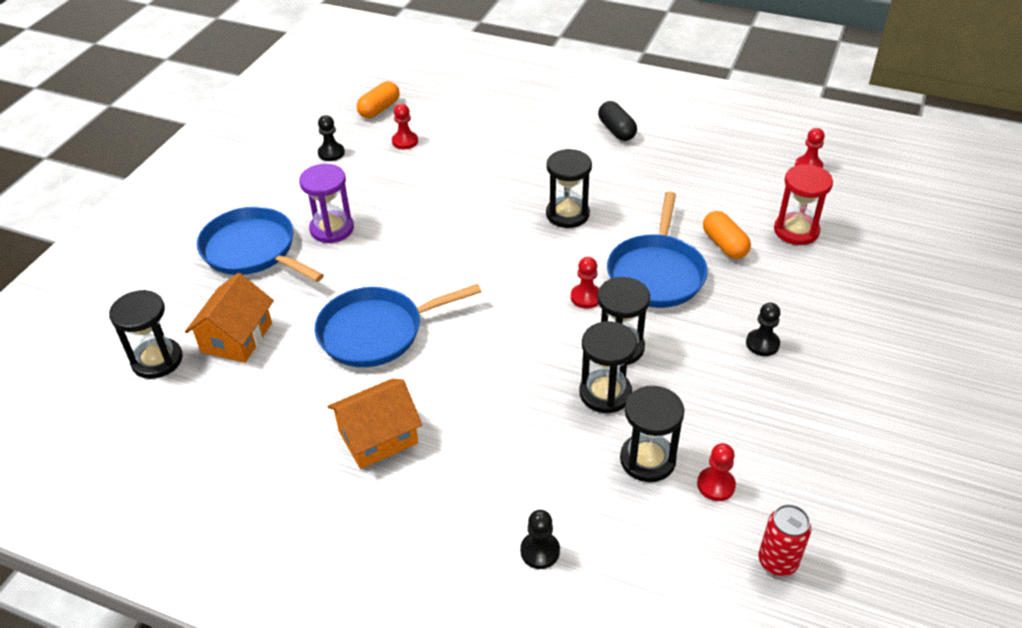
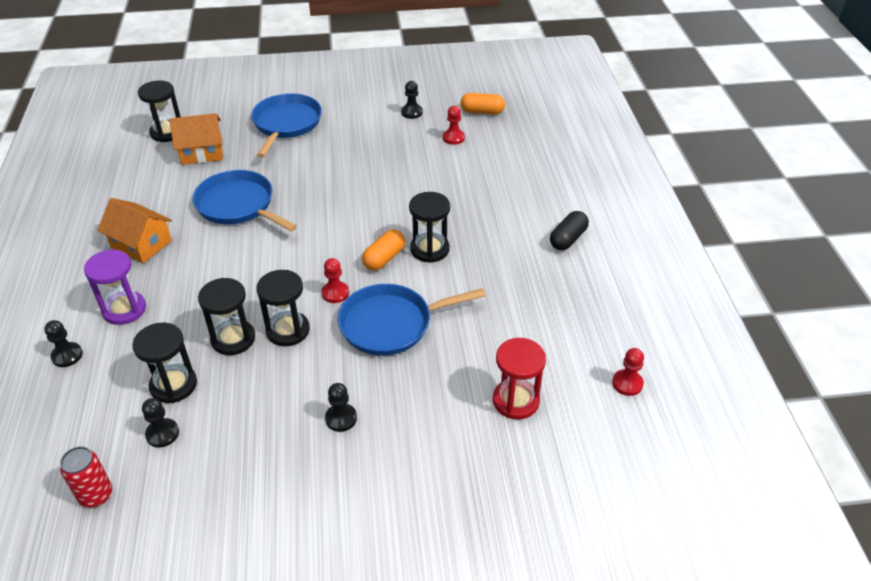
camera: 60 degrees right, 0 degrees up
(332, 229) = (330, 146): purple hourglass -> purple hourglass (124, 309)
(716, 485) = (162, 434): red pawn -> black pawn
(724, 245) = (458, 356): orange capsule -> orange capsule (384, 258)

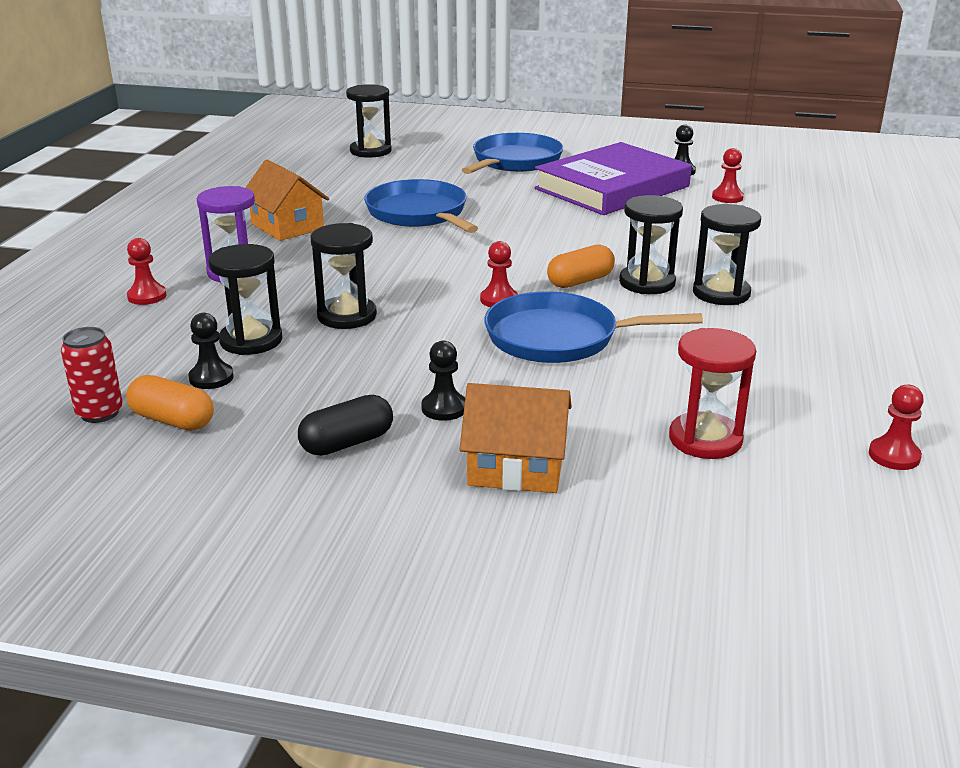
camera: 20 degrees right, 15 degrees down
(67, 355) = (147, 296): black pawn -> red pawn
(202, 152) = (401, 169): orange house -> orange house (516, 467)
(288, 330) = (419, 320): black hourglass -> black hourglass (721, 293)
(370, 143) = (612, 188): none -> purple book
(482, 112) = (778, 182): orange capsule -> orange capsule (172, 420)
(568, 239) = (855, 303): black capsule -> black capsule (347, 443)

